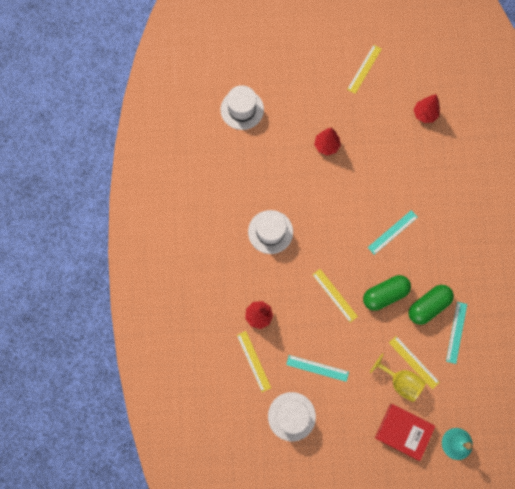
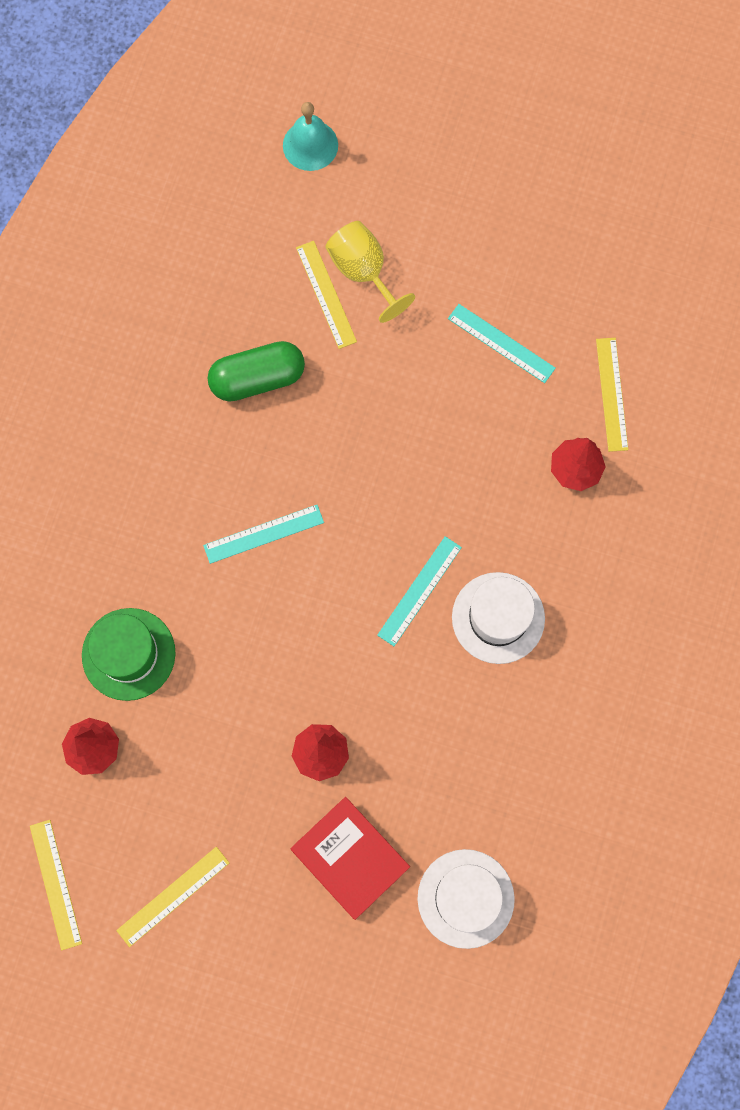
camera: 160 degrees left, 0 degrees up
(291, 416) = (576, 281): white hat -> none
(334, 295) = (420, 457): yellow ruler -> yellow ruler (55, 884)
(385, 294) = (327, 426): green capsule -> none
(403, 431) = (392, 193): red book -> red book (350, 858)
(428, 158) = (128, 654): none -> green hat
(456, 332) = (228, 317): turquoise ruler -> turquoise ruler (419, 591)

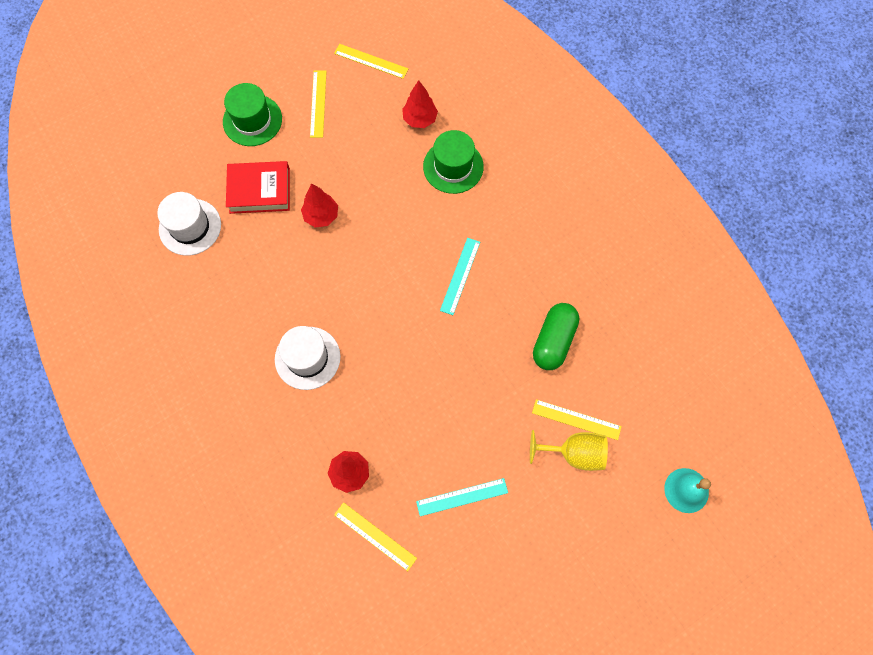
camera: 130 degrees right, 5 degrees down
(264, 959) = (252, 120): none -> green hat
(419, 591) = (359, 329): turquoise ruler -> none

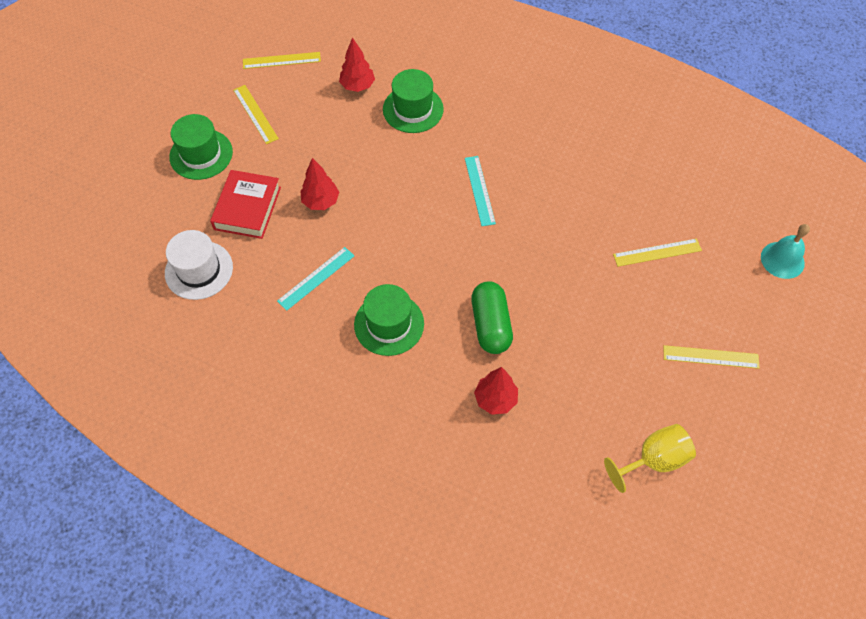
camera: 30 degrees left, 10 degrees down
(260, 190) = (247, 208): red book -> red book turned 45 degrees counterclockwise
(307, 358) = (389, 324): white hat -> green hat
(375, 536) = (555, 440): yellow ruler -> yellow ruler (710, 357)
(462, 497) = (607, 365): turquoise ruler -> turquoise ruler (316, 278)
(553, 341) = (594, 202): green capsule -> green capsule (490, 325)
(574, 453) = (674, 279): yellow goblet -> yellow goblet (653, 460)

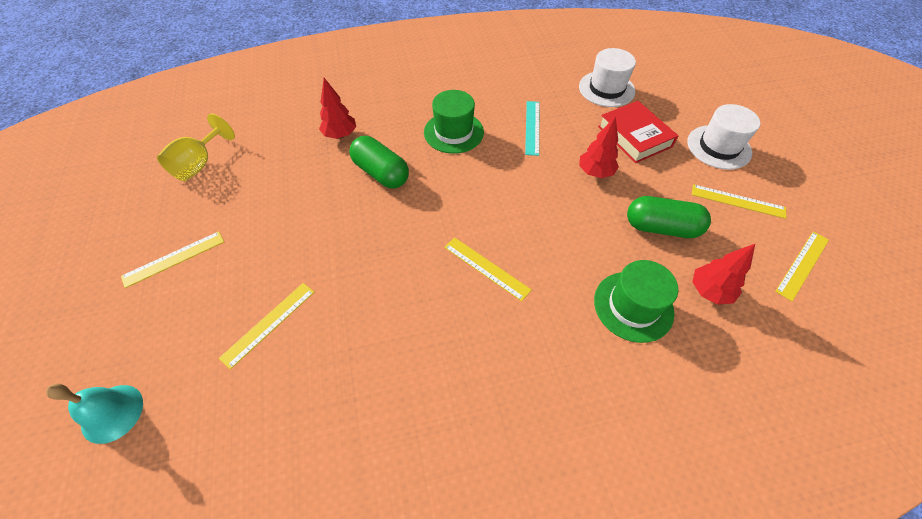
camera: 140 degrees right, 5 degrees down
(201, 154) = (718, 147): green hat -> white hat
(331, 135) = (661, 227): none -> green capsule
(479, 190) = (486, 268): turquoise ruler -> yellow ruler

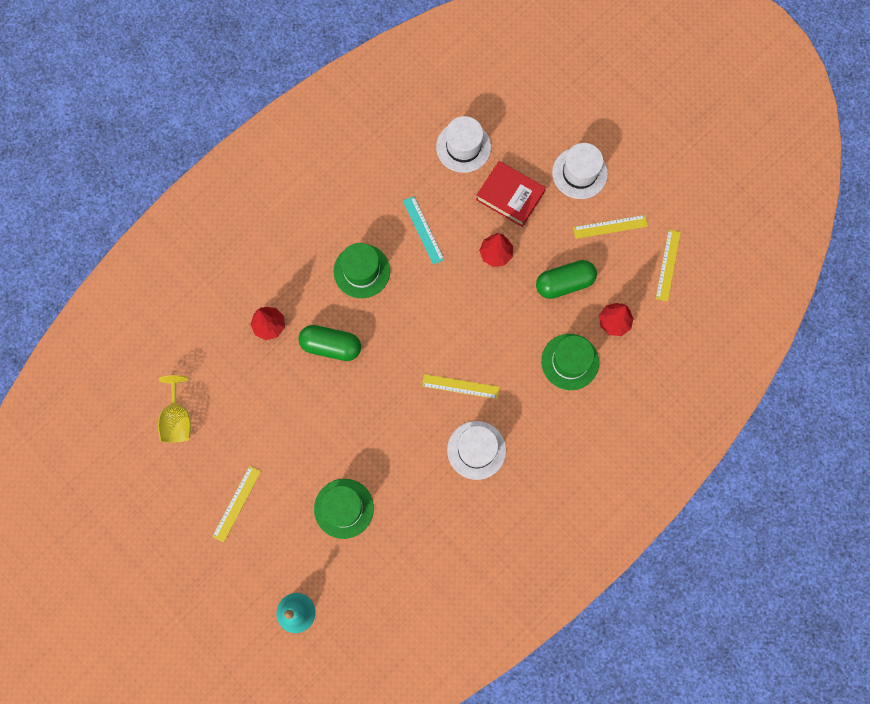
camera: 30 degrees left, 20 degrees up
(269, 324) = (344, 508): yellow ruler -> green hat
(463, 344) = (476, 450): none -> white hat

